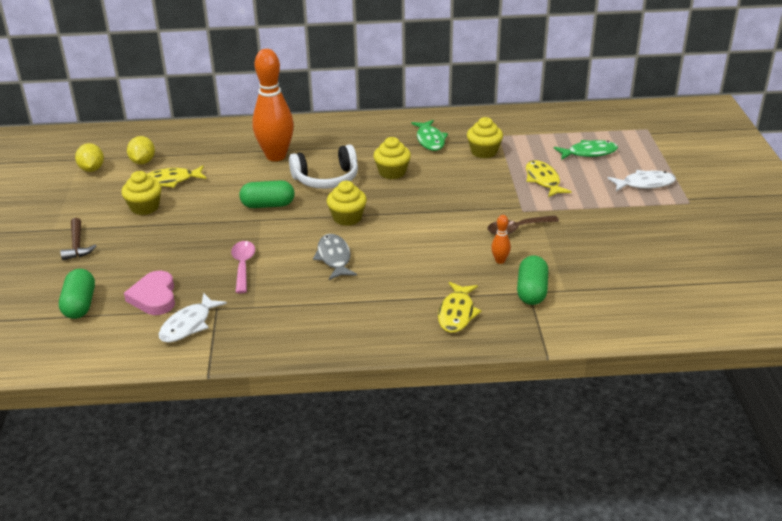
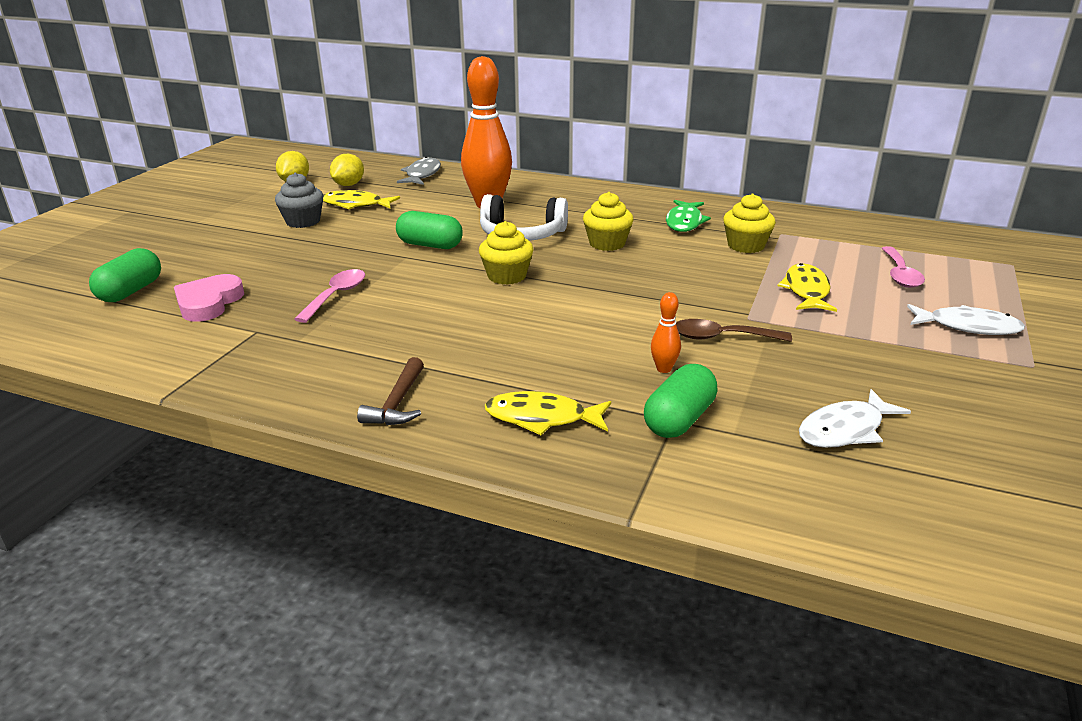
camera: 25 degrees right, 5 degrees down
(77, 245) = (199, 239): brown hammer -> brown hammer (397, 403)
(145, 207) = (303, 221): yellow cupcake -> grey cupcake
(188, 325) = (207, 340): white fish -> white fish (845, 430)
(334, 258) = (447, 313): grey fish -> grey fish (422, 175)
(457, 313) = (542, 418): yellow fish -> yellow fish turned 60 degrees clockwise
(589, 153) = (900, 274): green fish -> pink spoon

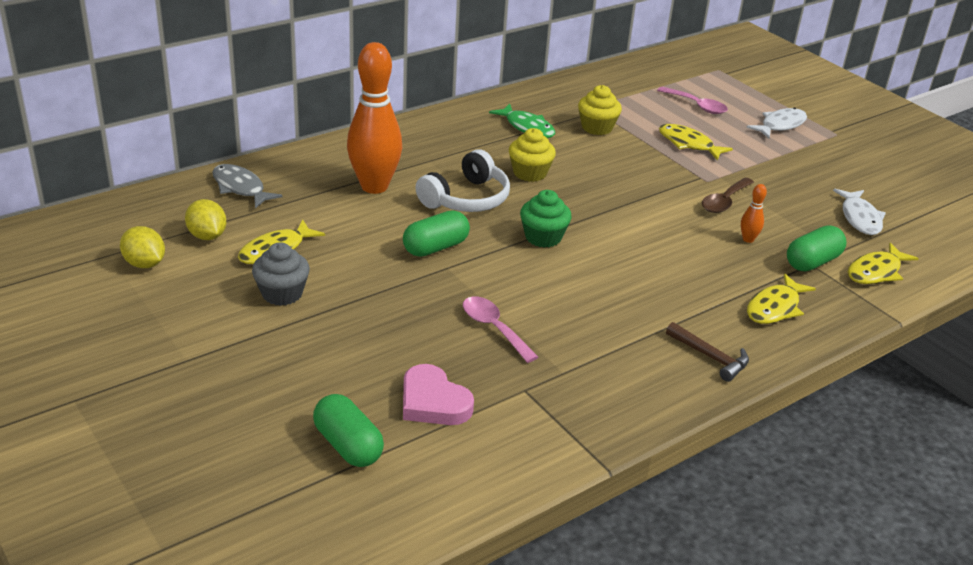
camera: 60 degrees left, 5 degrees up
(507, 276) = (543, 237): yellow cupcake -> green cupcake
(679, 420) = (812, 262): green capsule -> green capsule turned 75 degrees clockwise
(728, 471) = (876, 272): none -> yellow fish

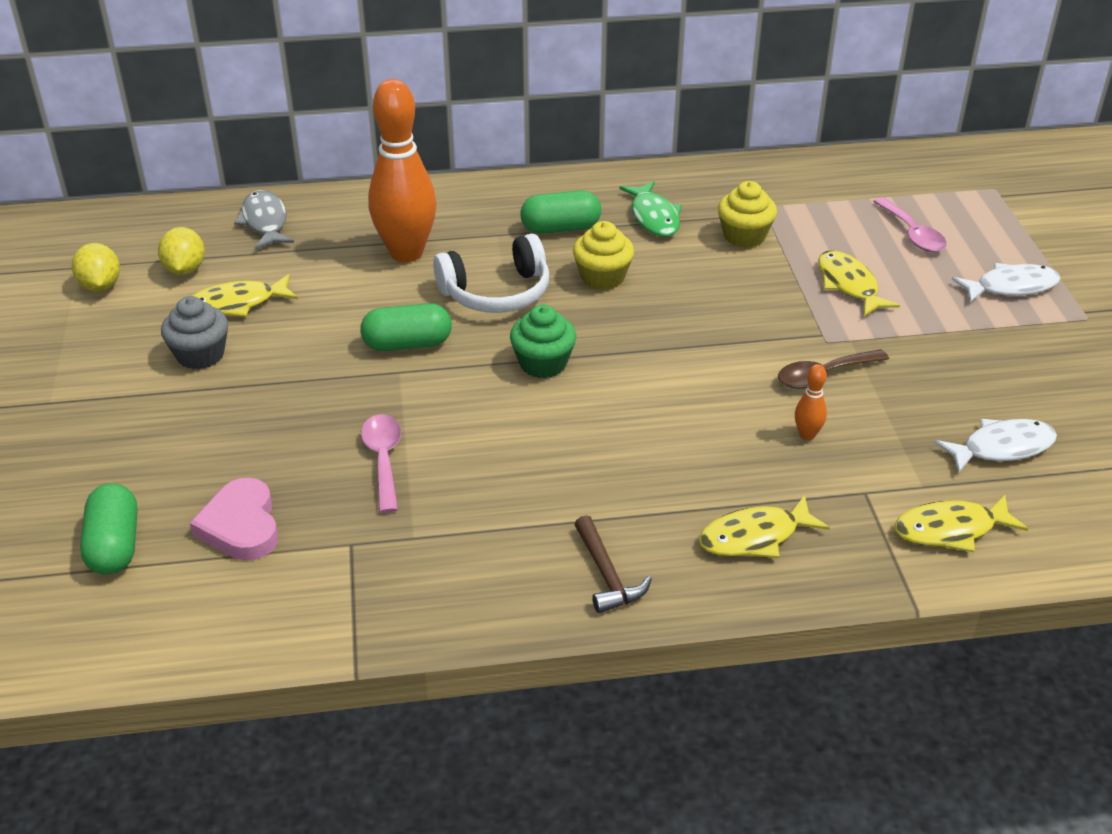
camera: 30 degrees right, 5 degrees up
(812, 262) = (869, 490): green capsule -> green capsule (560, 228)
(860, 218) = (1002, 448): white fish -> white fish turned 135 degrees counterclockwise

